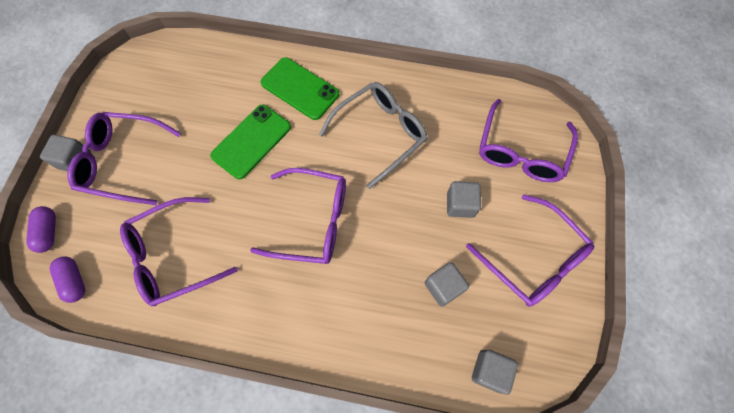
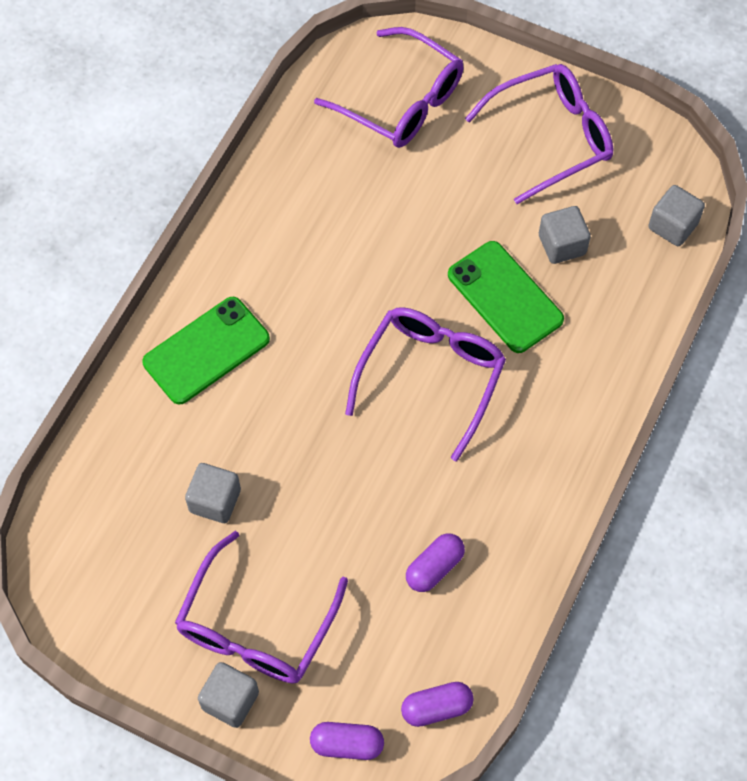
camera: 75 degrees left, 5 degrees down
(173, 256) = (434, 567): purple glasses -> purple capsule
(251, 141) = (279, 434): green phone -> green phone (505, 297)
(380, 133) = (320, 261): grey glasses -> none
(460, 204) = (457, 194): grey cube -> grey cube (215, 501)

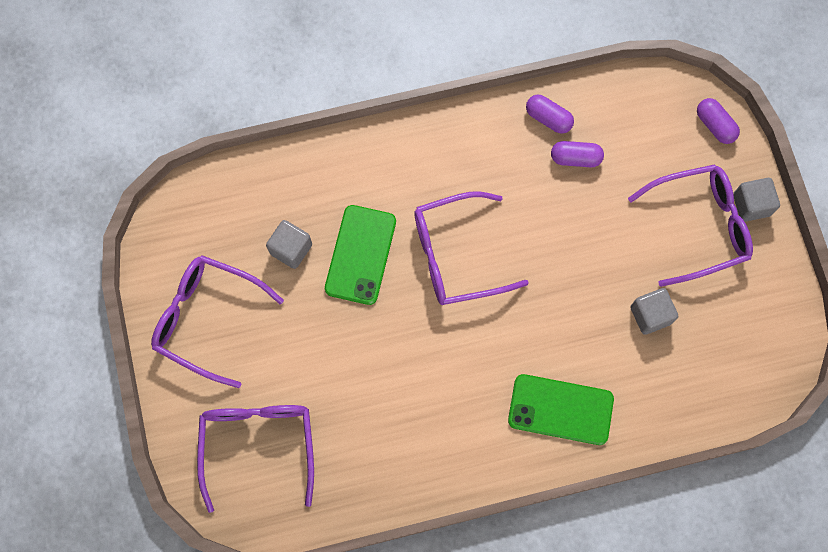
camera: 130 degrees left, 10 degrees up
(436, 708) = (652, 96): purple capsule -> purple capsule (548, 118)
(672, 226) = (219, 192): grey cube -> none

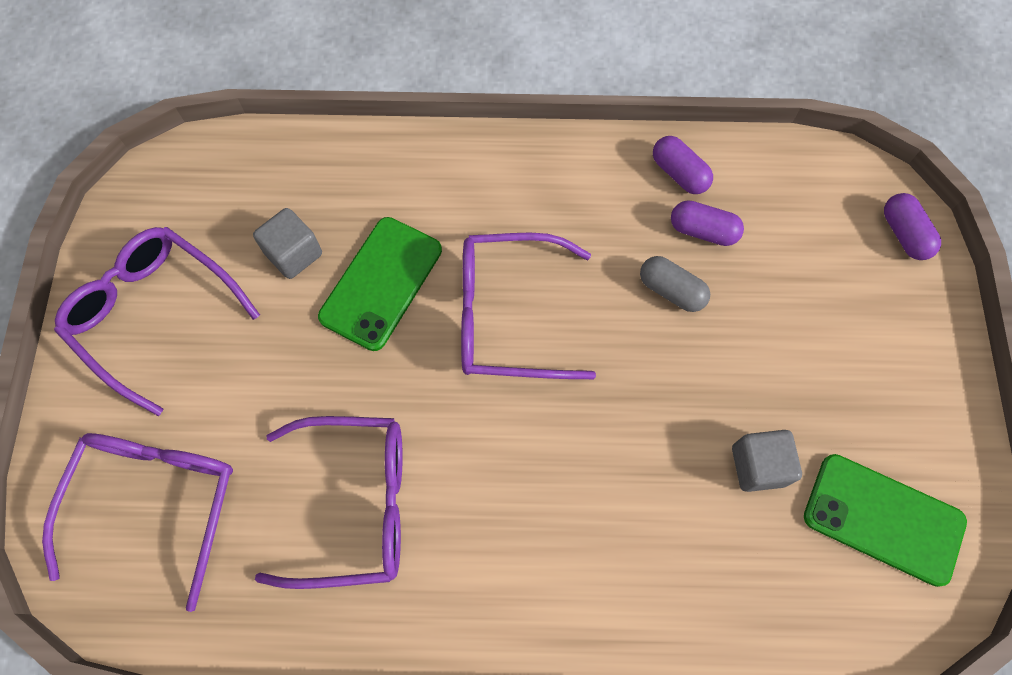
camera: 15 degrees right, 5 degrees down
(560, 409) = (594, 568): green phone -> green phone (883, 518)
(564, 208) = (671, 290): none -> grey capsule
(699, 226) = (855, 360): purple glasses -> purple glasses (355, 504)
(751, 205) = (936, 350): grey cube -> none

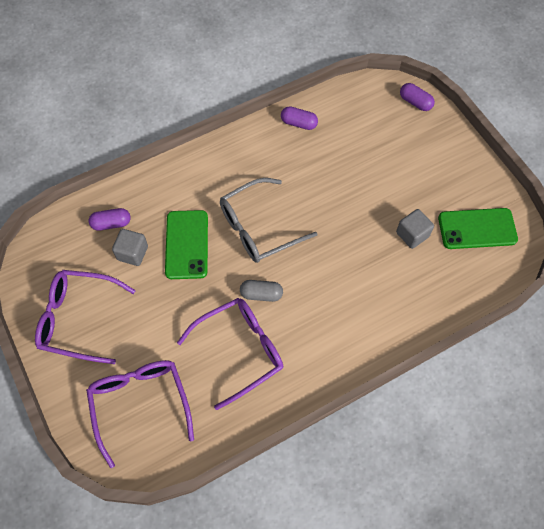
camera: 30 degrees left, 5 degrees down
(507, 315) = (258, 228): purple glasses -> grey glasses
(671, 290) = (328, 178): grey capsule -> grey capsule (261, 294)
(703, 231) = (326, 144): purple capsule -> purple capsule (111, 223)

